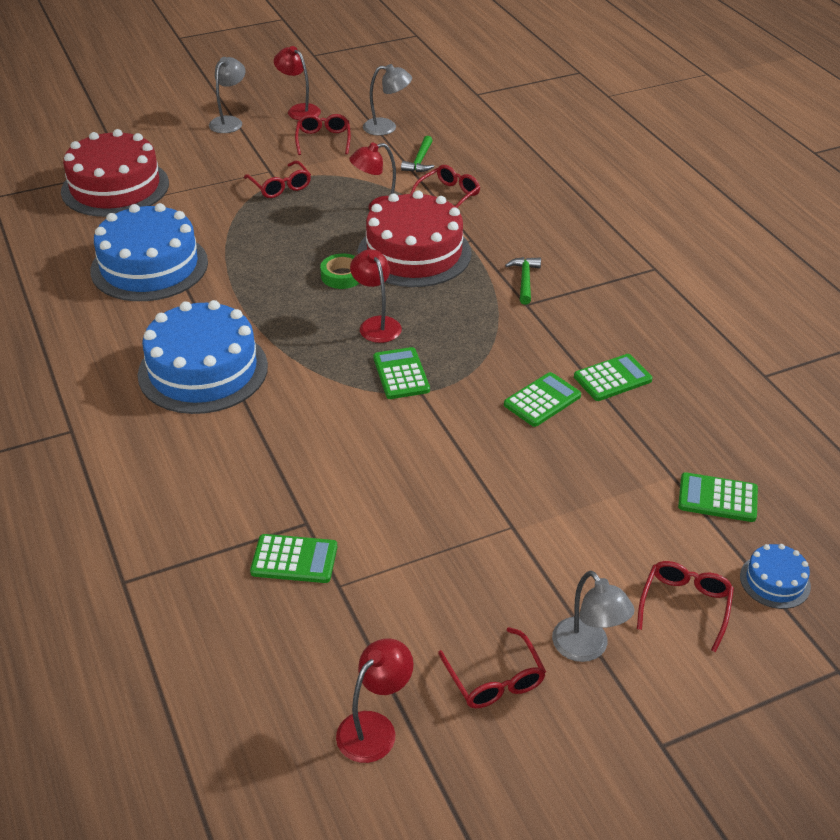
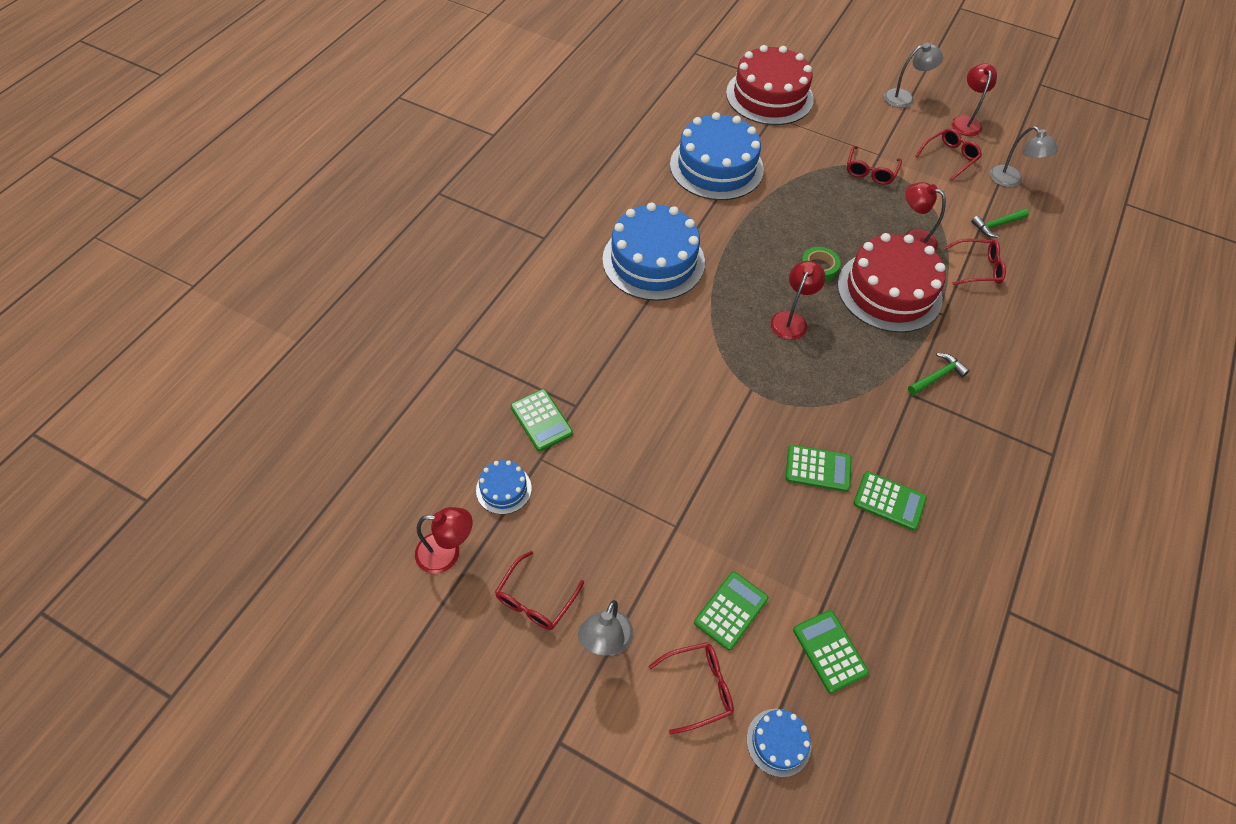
camera: 50 degrees right, 15 degrees up
(344, 636) = (503, 489): none -> blue cake
(401, 374) = (757, 366): green calculator -> green calculator (731, 610)

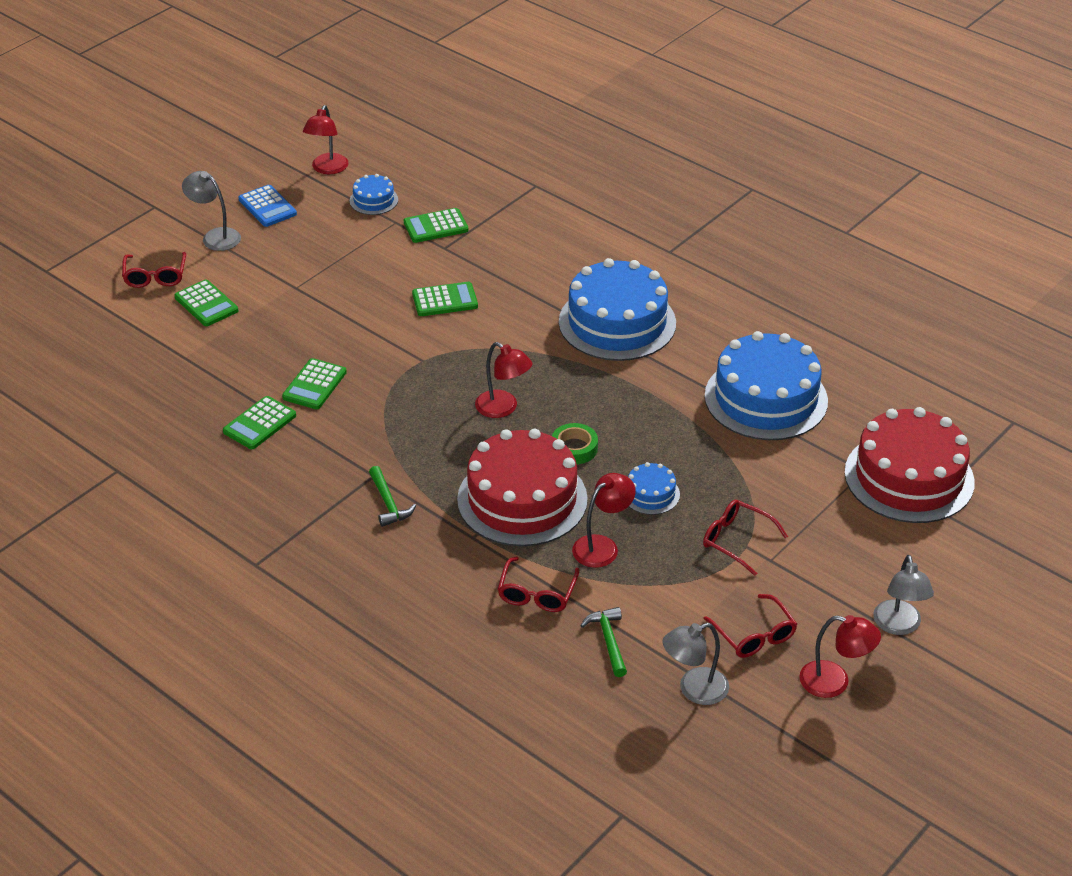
camera: 105 degrees right, 15 degrees down
(535, 599) = (267, 207): red glasses -> blue calculator
(778, 742) = (93, 308): blue cake -> blue cake (650, 494)
(829, 651) = (144, 351): green calculator -> green calculator (445, 300)

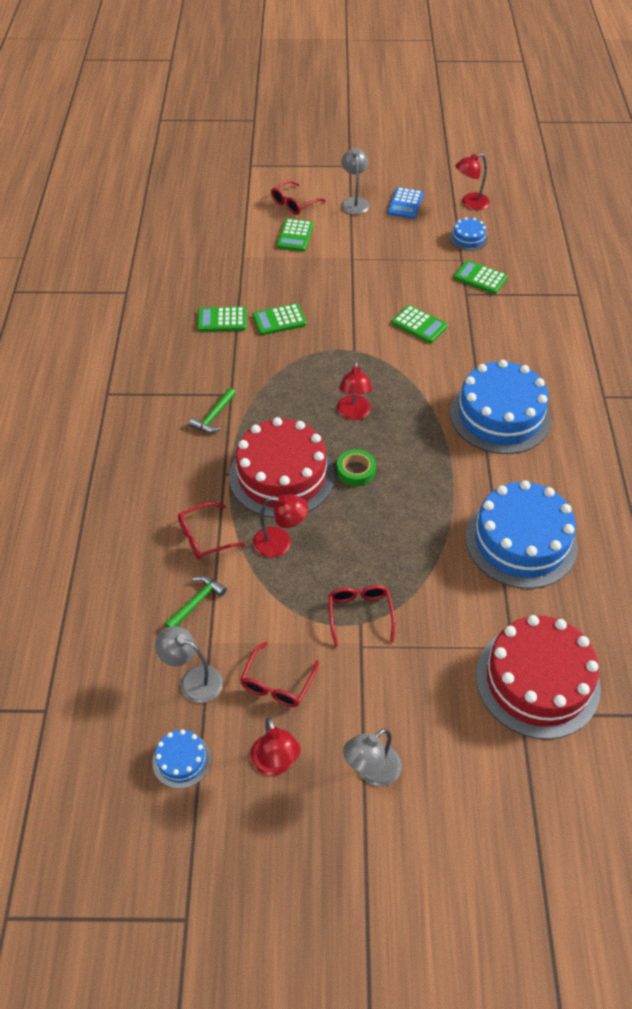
camera: 50 degrees right, 10 degrees up
(650, 494) = (355, 537): blue cake -> blue cake (181, 760)

